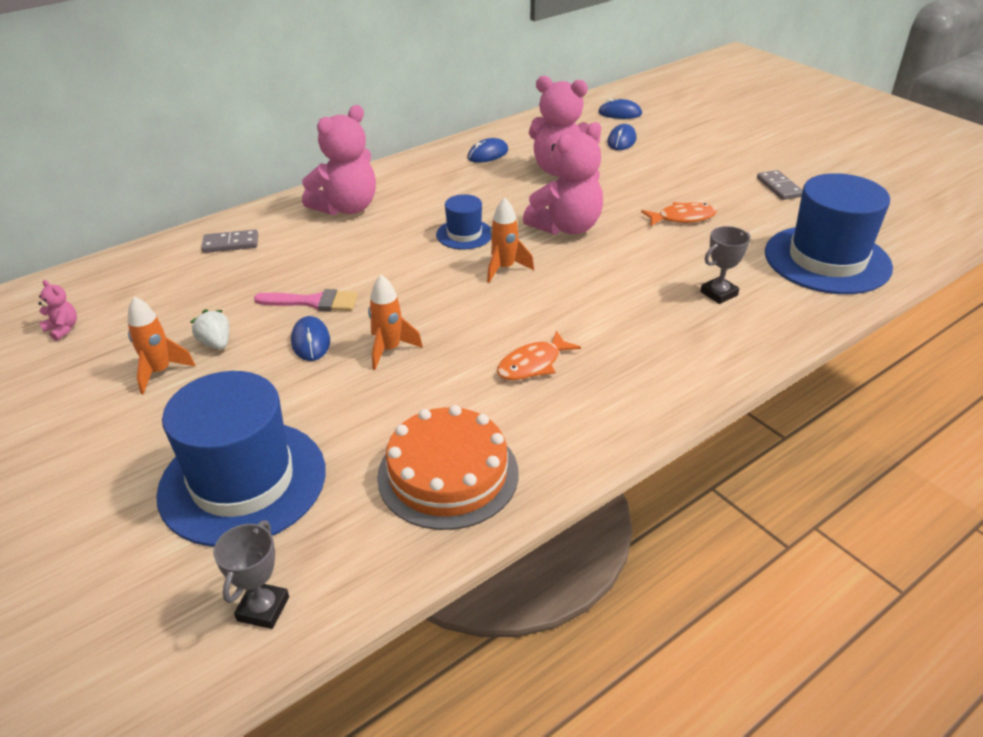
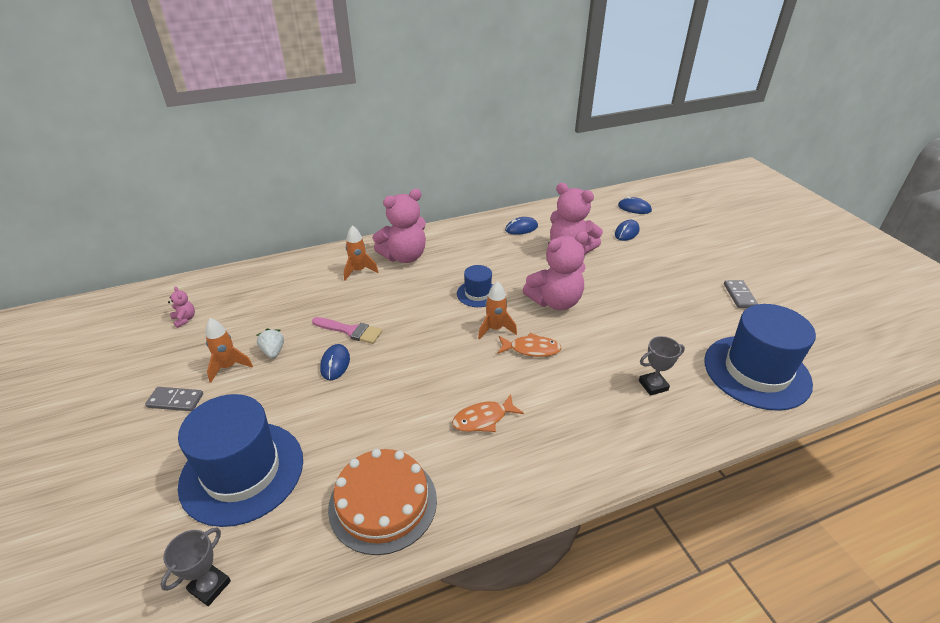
camera: 15 degrees right, 0 degrees up
(231, 244) = (316, 272): grey domino -> grey domino (175, 400)
(389, 349) = (385, 382): orange rocket -> orange rocket (359, 271)
(682, 218) = (649, 310): orange fish -> orange fish (531, 349)

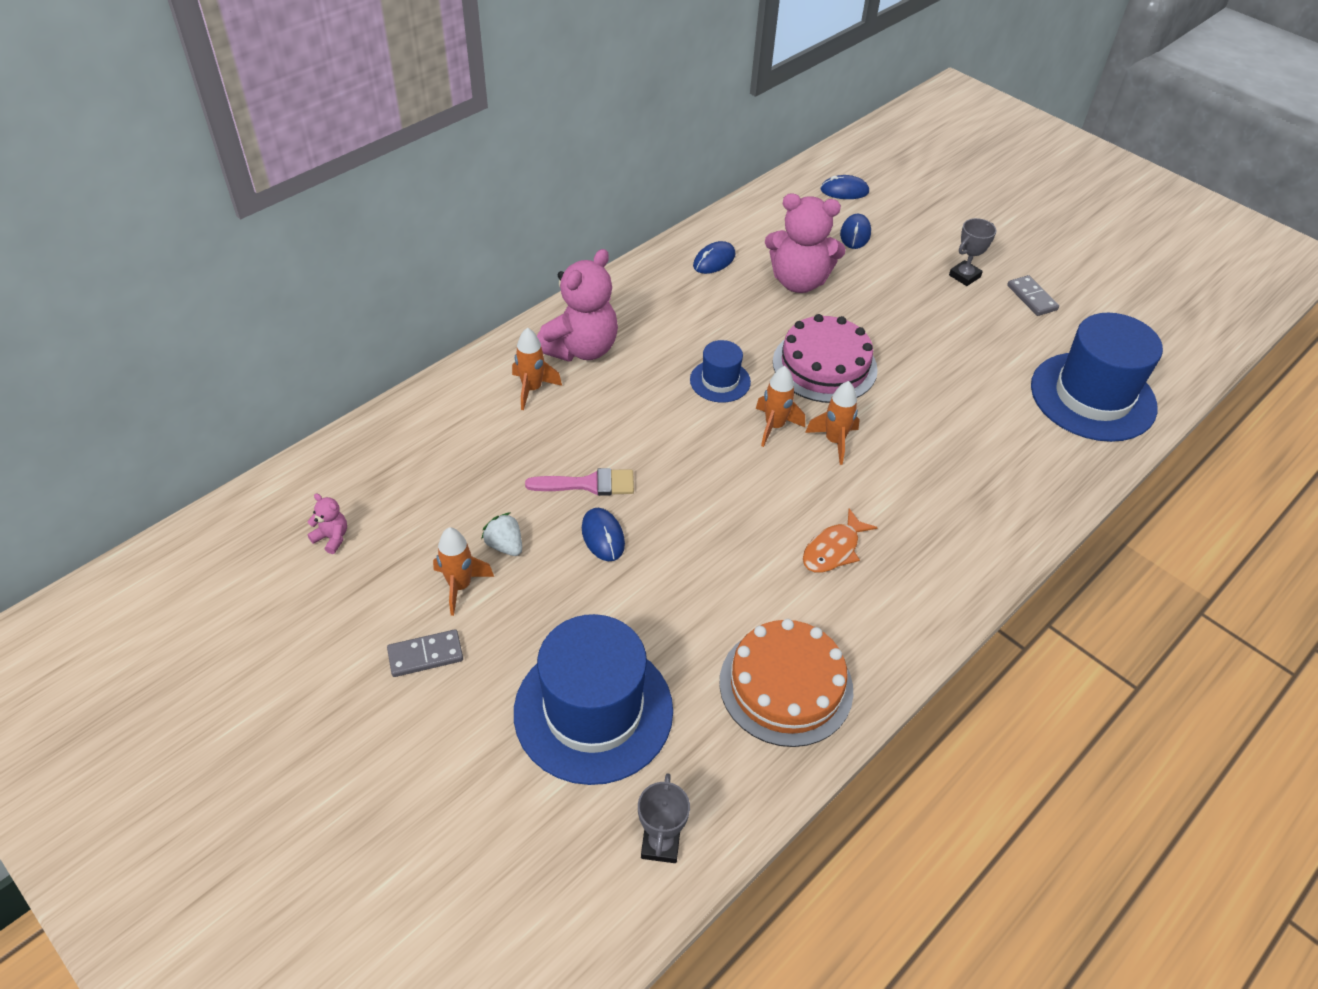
camera: 25 degrees left, 10 degrees up
(531, 349) = (834, 441): orange fish -> orange rocket
(555, 301) = (824, 365): pink teddy bear -> pink cake
(653, 385) = (995, 447): grey trophy -> grey trophy (964, 276)

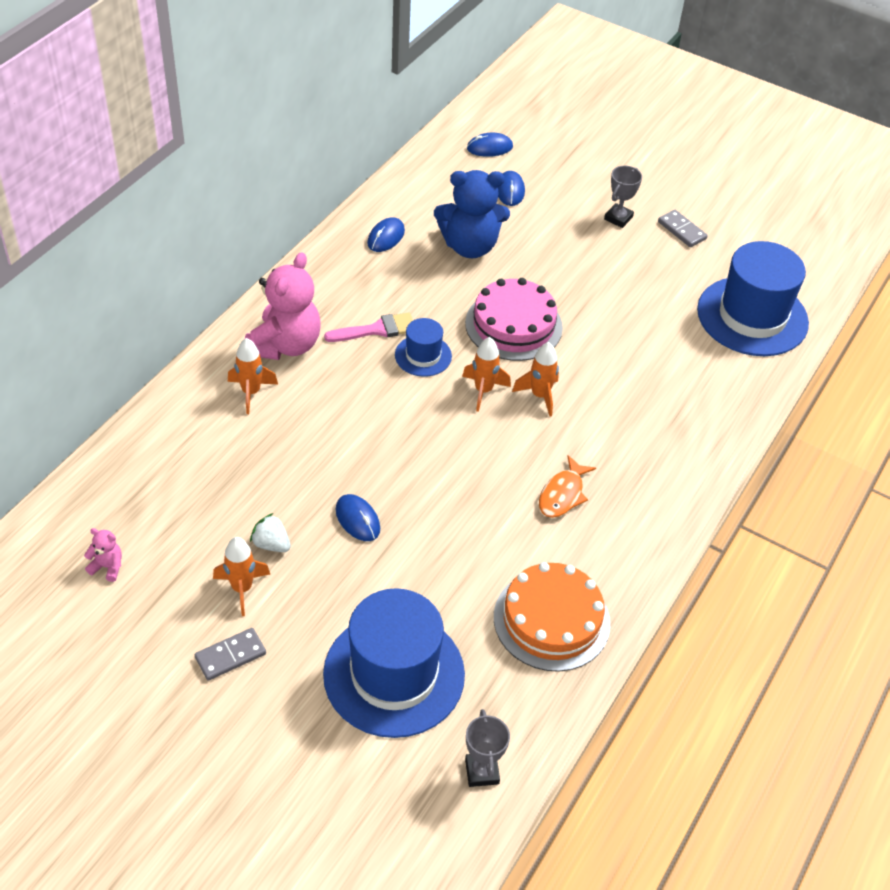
camera: 15 degrees left, 0 degrees up
(588, 484) = (330, 474): pink brush -> pink brush (376, 330)
(799, 281) = (470, 246): pink teddy bear -> blue teddy bear

